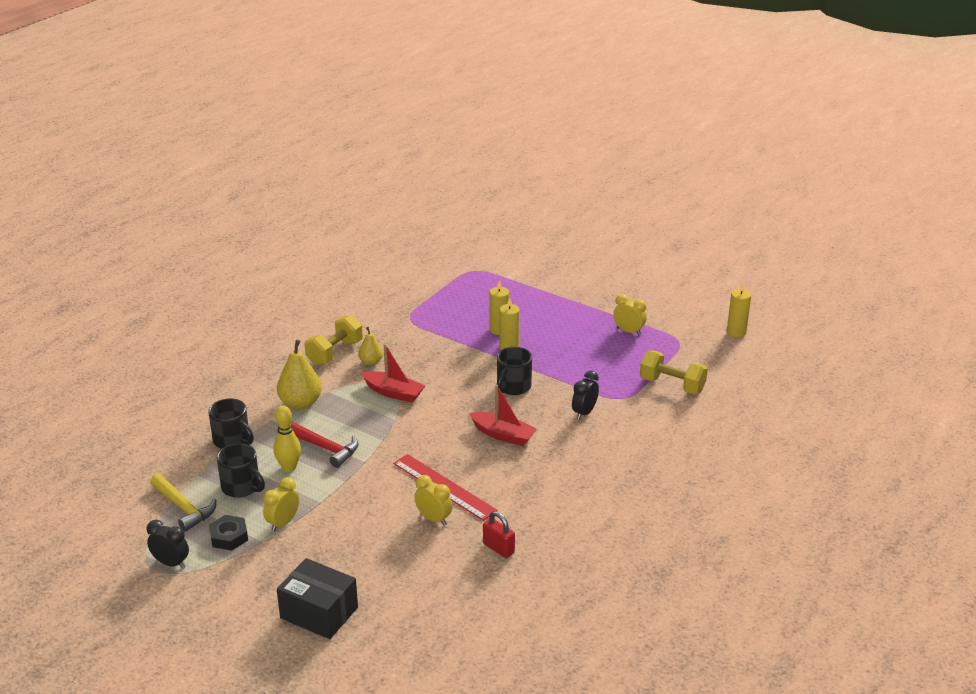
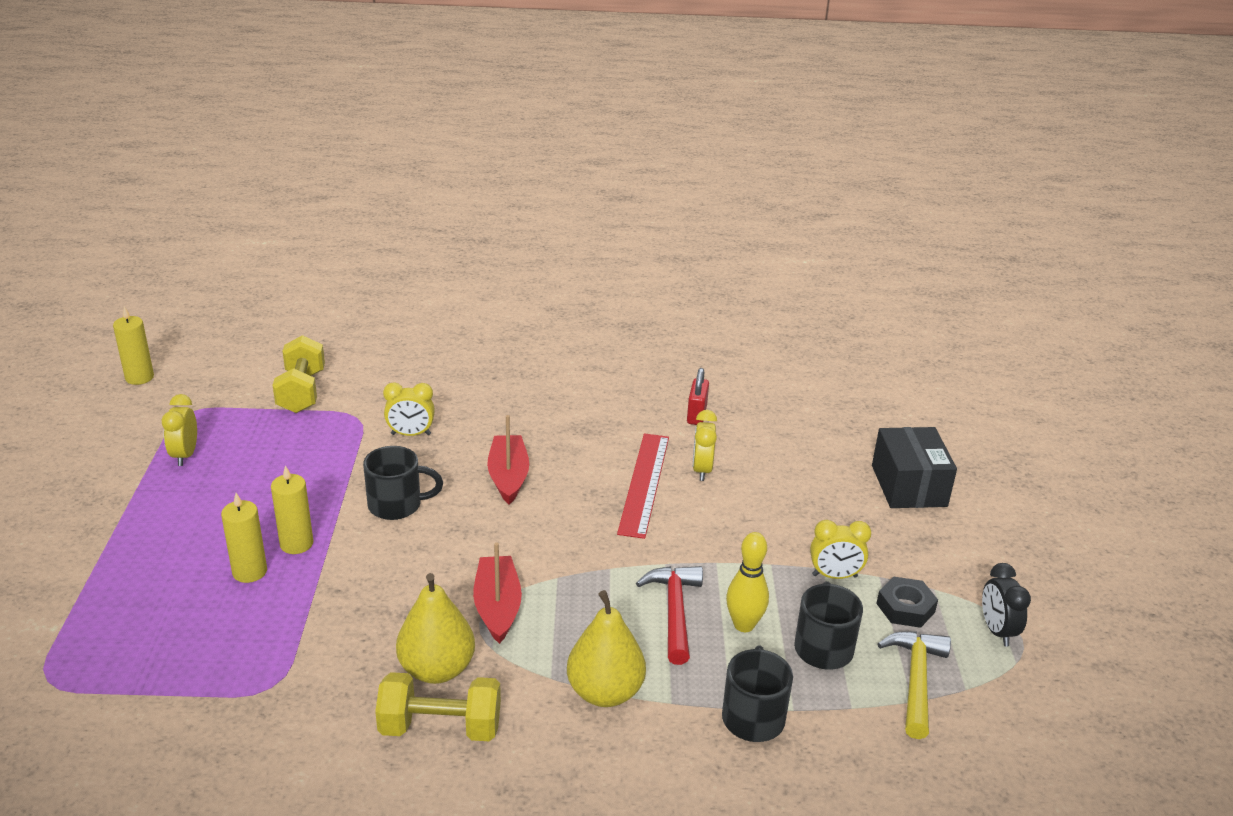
camera: 125 degrees left, 0 degrees up
(371, 362) = (437, 669): yellow pear -> yellow pear, size x1.73
(584, 413) = (411, 434): black clock -> yellow clock

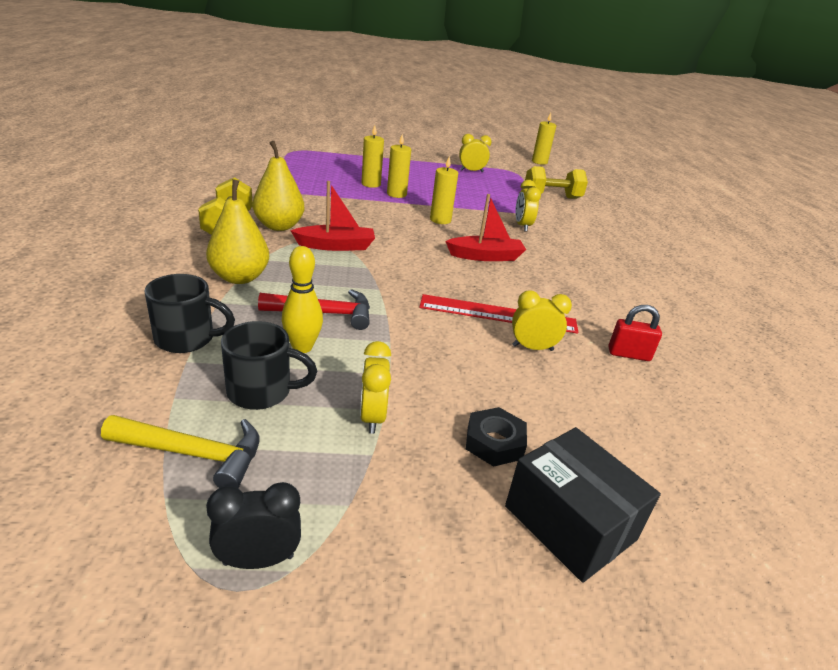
camera: 85 degrees right, 0 degrees up
(397, 505) = (440, 220): black mug -> yellow candle
(905, 608) = (315, 468): black nut -> black nut (494, 442)
(908, 486) = (570, 523): black box -> black box turned 60 degrees clockwise

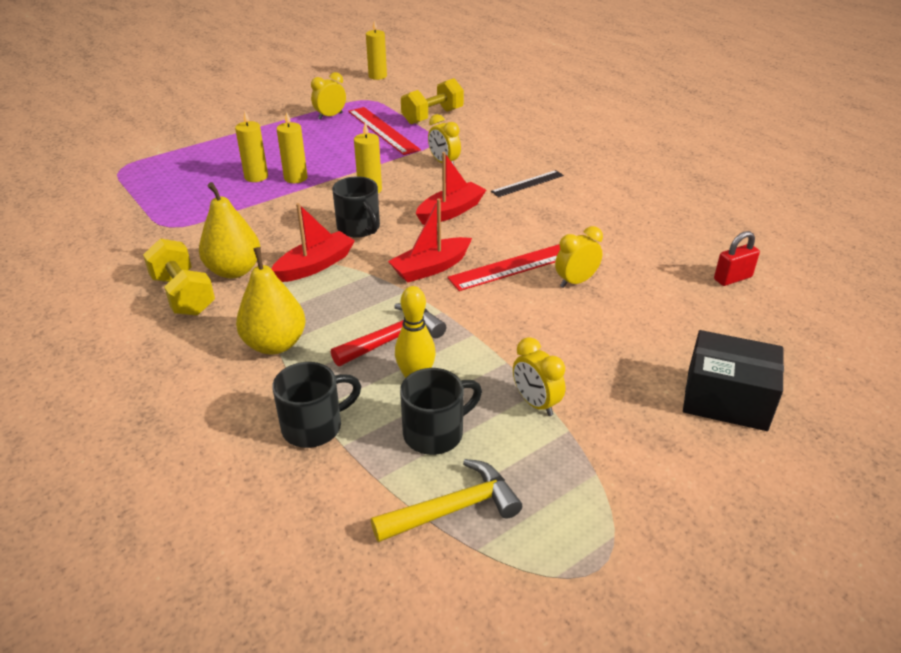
camera: 30 degrees left, 5 degrees up
(258, 560) = (588, 543): black clock -> none
(399, 238) = (359, 228): none -> black mug
(418, 283) = (431, 268): none -> red boat
(494, 442) = (631, 372): black nut -> none
(500, 191) = (383, 130): none -> red ruler
(578, 265) = (527, 183): none -> black ruler
(629, 354) = (640, 251): red padlock -> red padlock (732, 278)

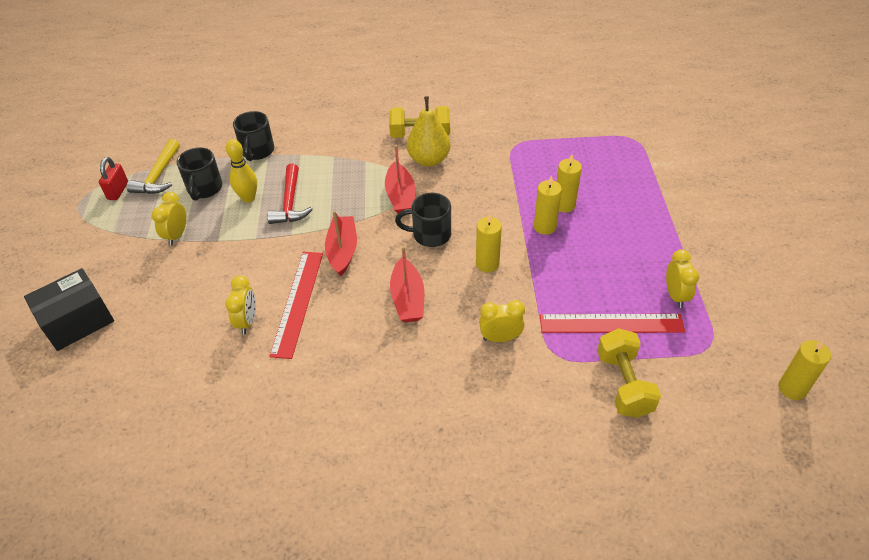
camera: 125 degrees right, 10 degrees up
(275, 344) = (335, 156): yellow pear -> none
(527, 183) = (409, 381): black ruler -> none
(536, 403) = (177, 235): yellow clock -> yellow clock turned 75 degrees counterclockwise
(732, 278) = (145, 428): red padlock -> red padlock (118, 191)

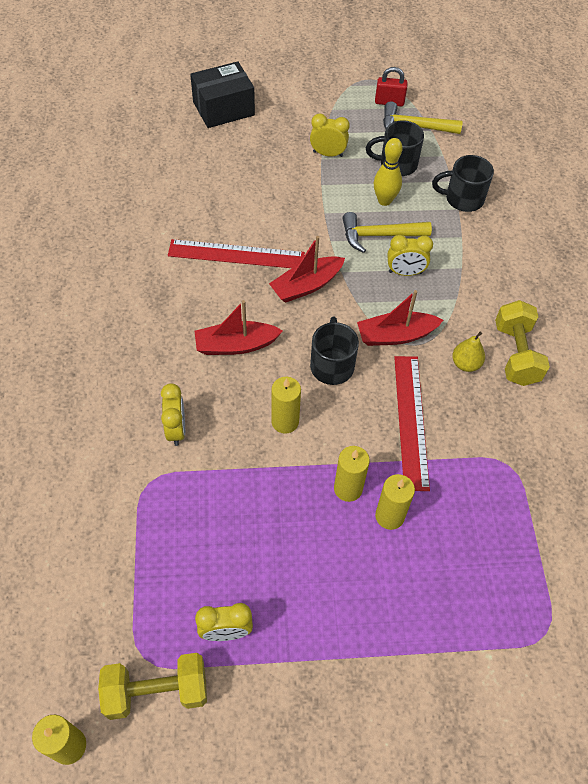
camera: 85 degrees right, 10 degrees up
(77, 321) = (223, 108): black box -> black box turned 75 degrees counterclockwise
(247, 321) = (215, 219): yellow clock -> yellow clock (405, 272)
(290, 203) = (379, 235): red hammer -> yellow hammer
(342, 251) = (306, 285): red boat -> red boat turned 150 degrees clockwise
(429, 160) = (465, 364): yellow pear -> yellow pear, size x0.58
(611, 324) = (187, 546): red ruler -> red ruler (410, 421)
(623, 384) = (101, 547): yellow dumbbell -> yellow dumbbell (157, 691)

